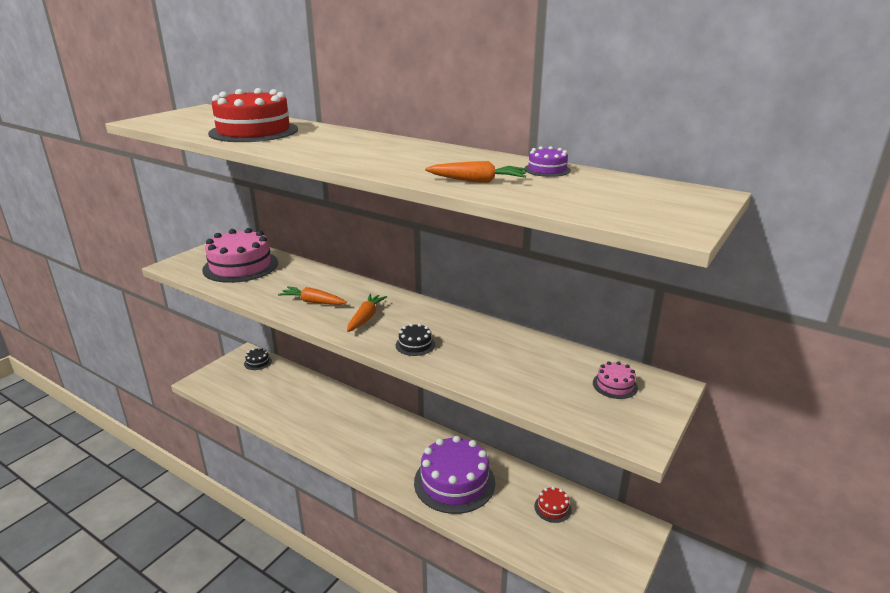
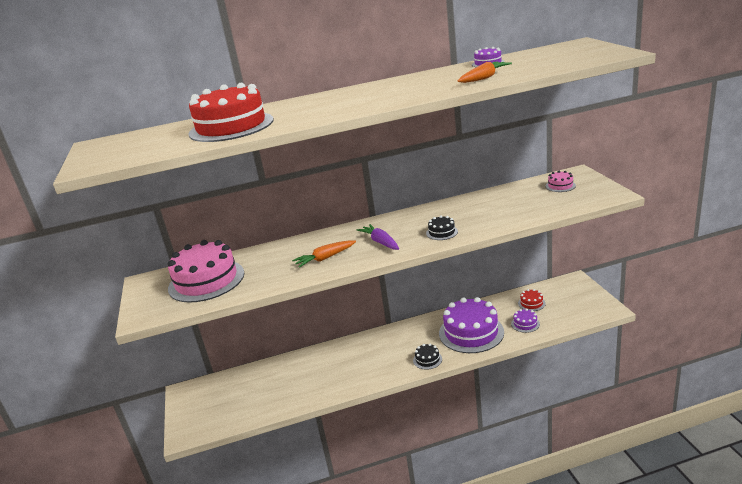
camera: 45 degrees left, 0 degrees up
(258, 362) = (208, 387): black cake -> black cake (427, 359)
(365, 318) = (380, 242): orange carrot -> purple carrot
(508, 520) = (525, 324): none -> purple cake

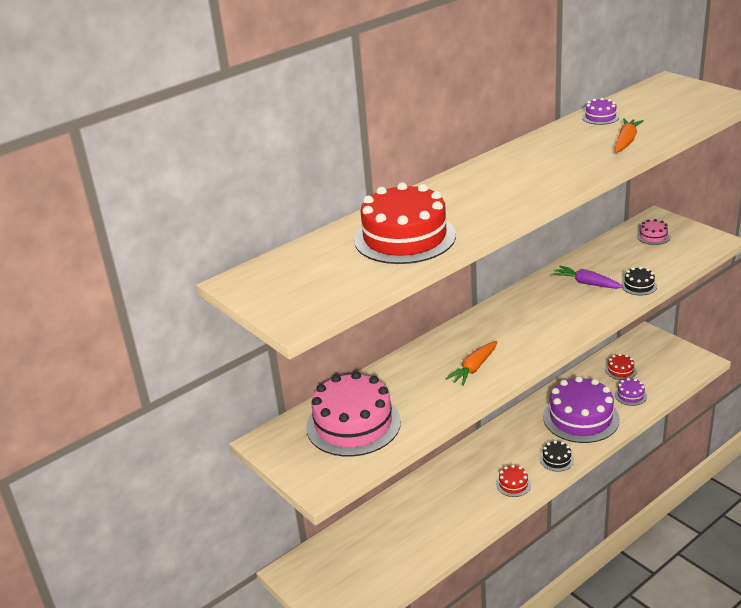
camera: 25 degrees left, 5 degrees up
(380, 242) = (519, 337): purple carrot -> purple carrot (587, 283)
(380, 370) = (513, 484): none -> red cake
(442, 232) = (577, 313): black cake -> black cake (639, 286)

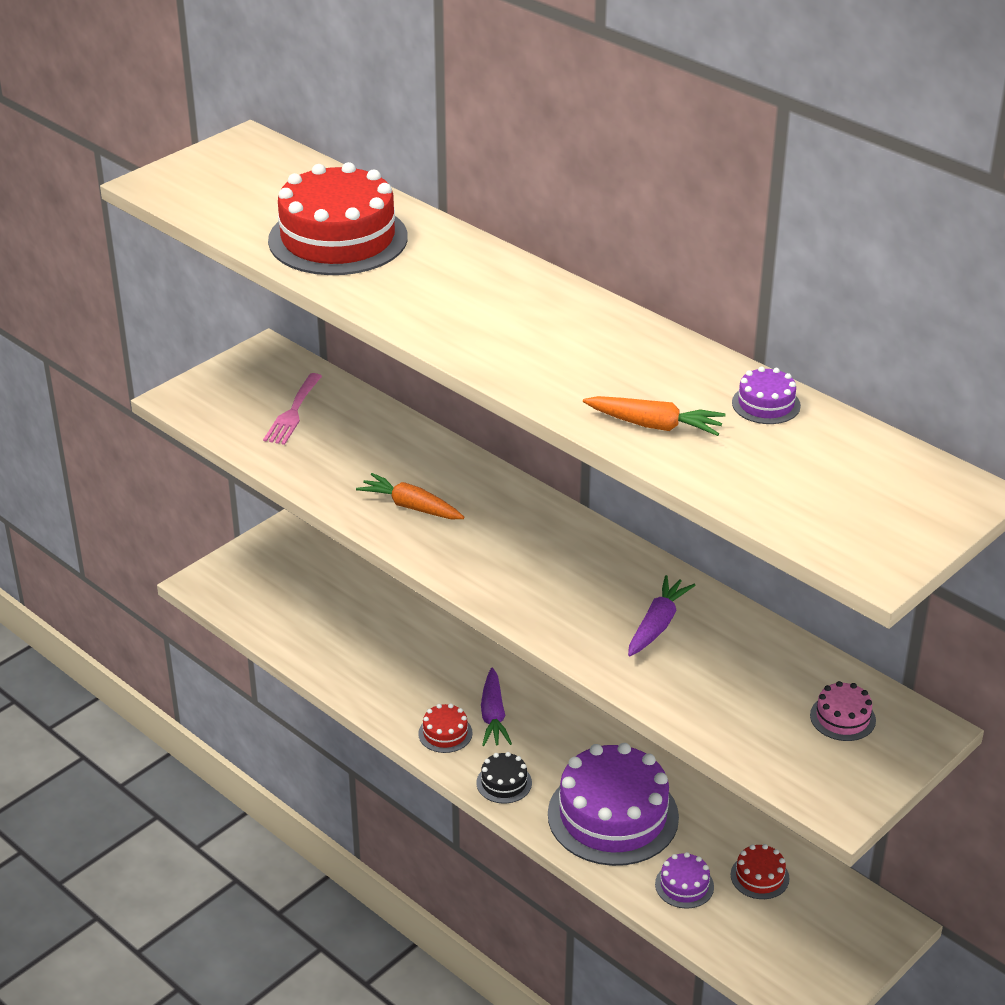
camera: 80 degrees right, 5 degrees up
(353, 424) = (293, 412): pink cake -> pink fork
(497, 463) = (493, 715): none -> purple carrot
(639, 286) = (654, 685): black cake -> none

